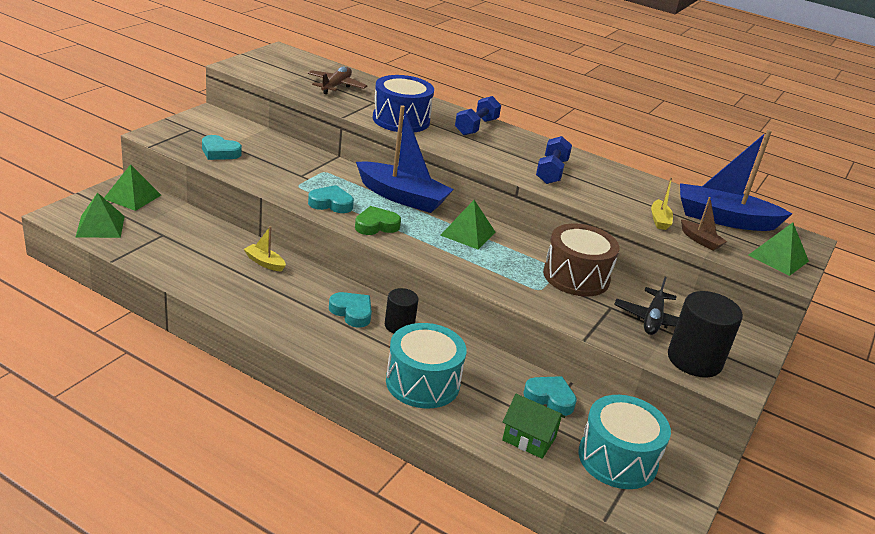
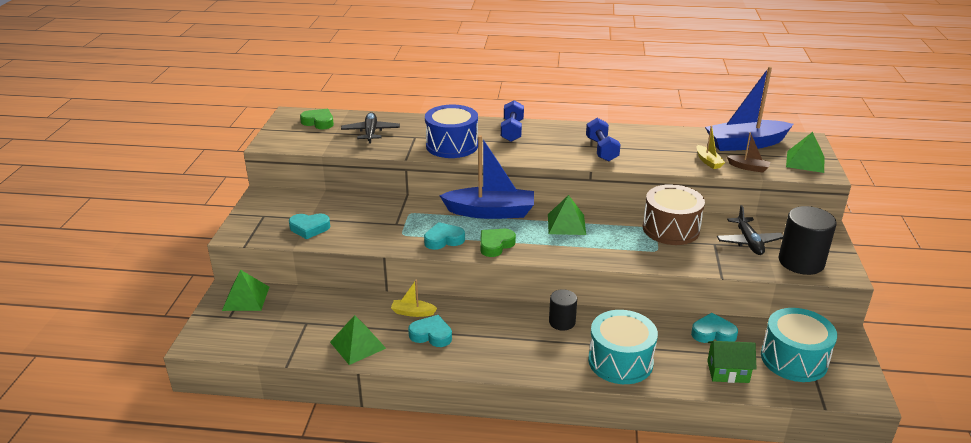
camera: 20 degrees left, 0 degrees up
(100, 226) = (245, 337): green pyramid -> green pyramid (357, 345)
(298, 63) = (318, 122): none -> green heart
(336, 86) = (371, 132): brown plane -> black plane
(352, 312) = (518, 326): turquoise heart -> turquoise heart (431, 335)

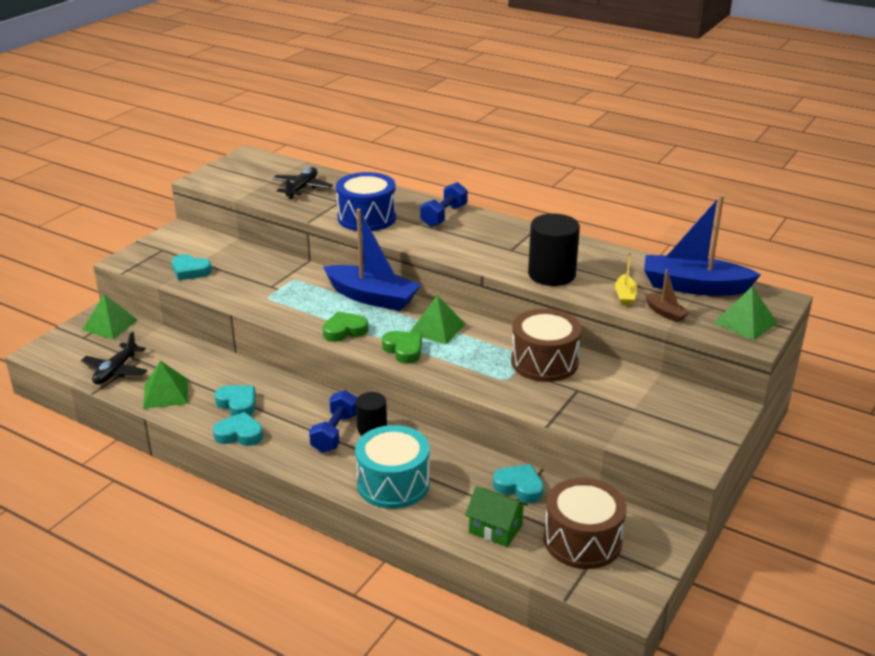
camera: 25 degrees right, 0 degrees up
(318, 122) = (264, 168): green heart -> green heart (403, 350)
(413, 312) = (240, 378): yellow boat -> none
(443, 240) = (300, 313): turquoise heart -> turquoise heart (239, 434)
(601, 150) = (518, 256): blue dumbbell -> blue dumbbell (335, 433)
(748, 242) = (619, 398): black plane -> black plane (116, 371)
(794, 359) = (582, 540): turquoise drum -> brown drum
(801, 262) = (657, 436): black cylinder -> black cylinder (551, 274)

